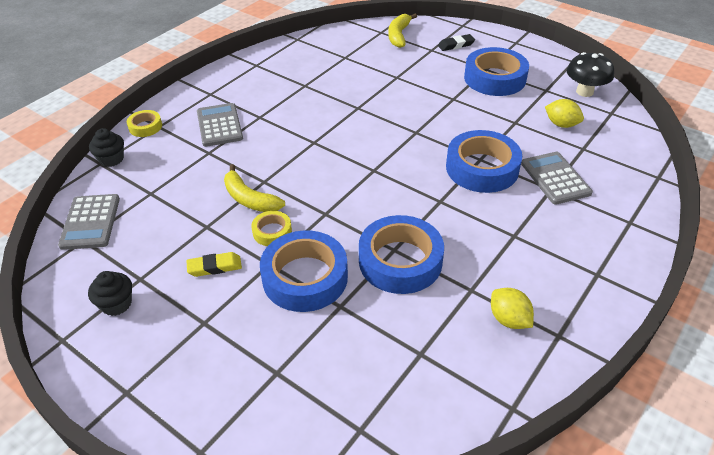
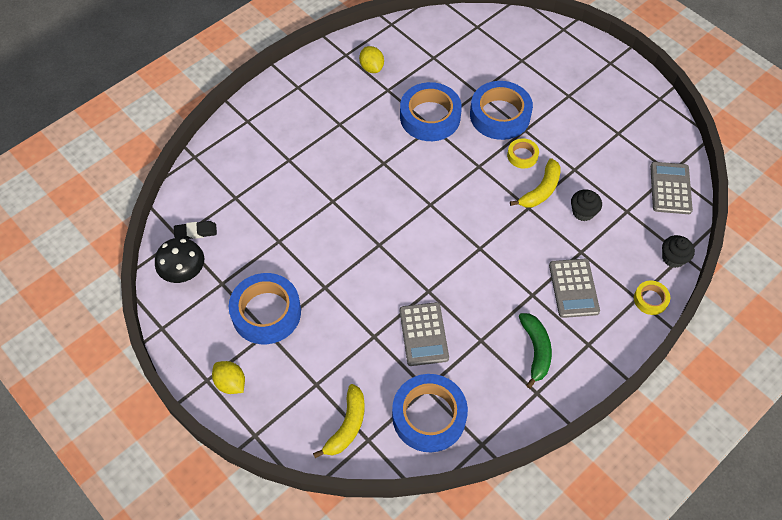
camera: 170 degrees left, 15 degrees up
(116, 304) = (630, 116): black cupcake -> black cupcake (583, 212)
(214, 267) = (565, 133): yellow eraser -> none
(249, 199) = (541, 190): yellow banana -> yellow banana turned 75 degrees clockwise
(256, 85) = (536, 350): none -> green banana
(456, 45) = (282, 388): black eraser -> black eraser (196, 232)
(482, 168) = (335, 190): blue tape -> blue tape (429, 416)
(555, 178) = (279, 169): grey calculator -> grey calculator (424, 334)
(561, 124) = (237, 230): yellow lemon -> yellow lemon (231, 383)

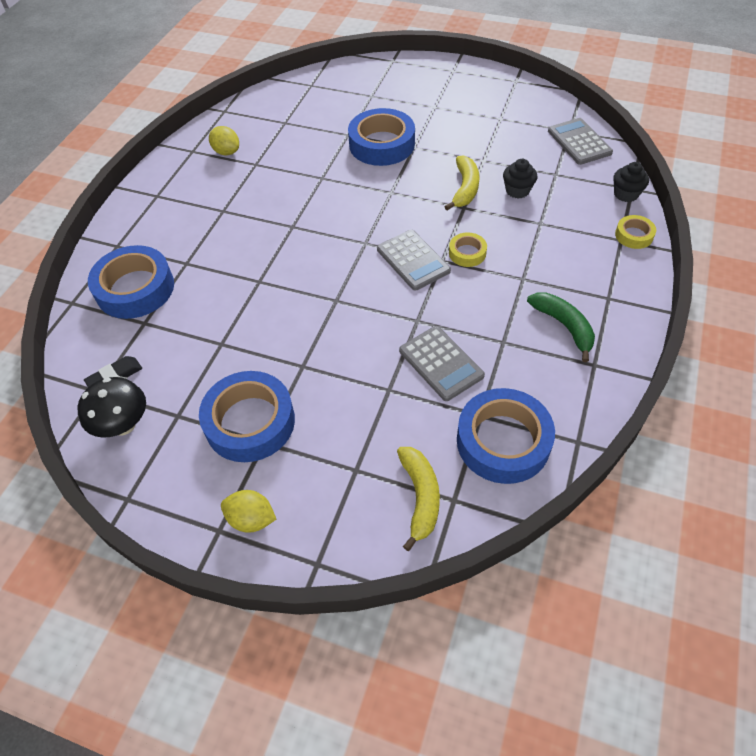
camera: 25 degrees left, 5 degrees down
(430, 117) = (314, 170): blue tape -> blue tape (135, 289)
(522, 156) = (427, 168): yellow tape -> yellow tape (467, 253)
(573, 288) = (557, 256): grey calculator -> grey calculator (413, 260)

